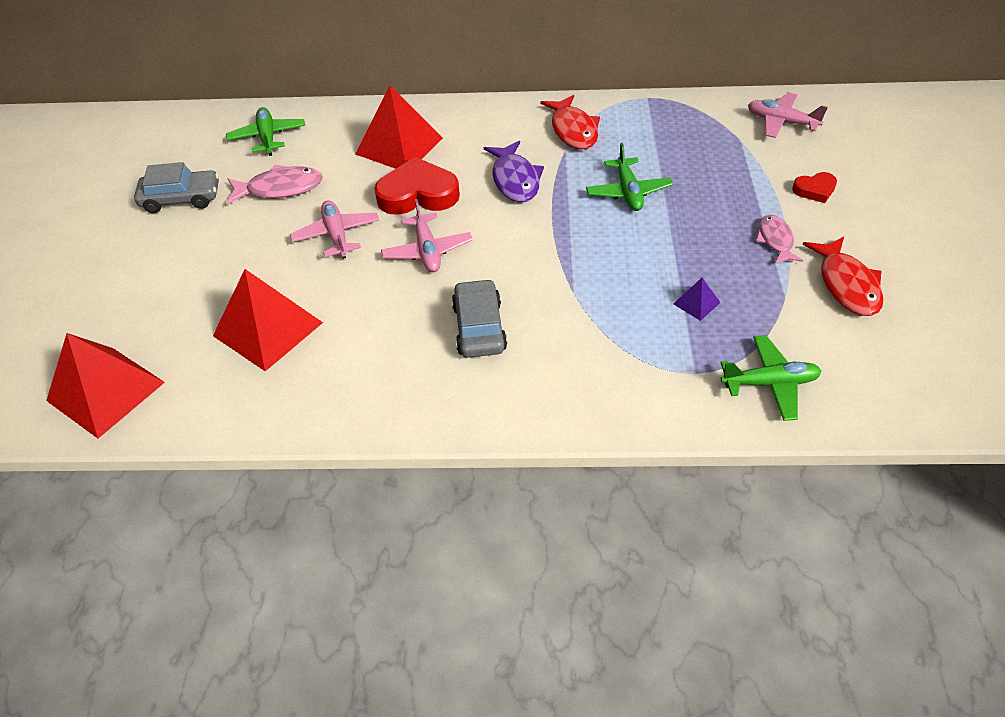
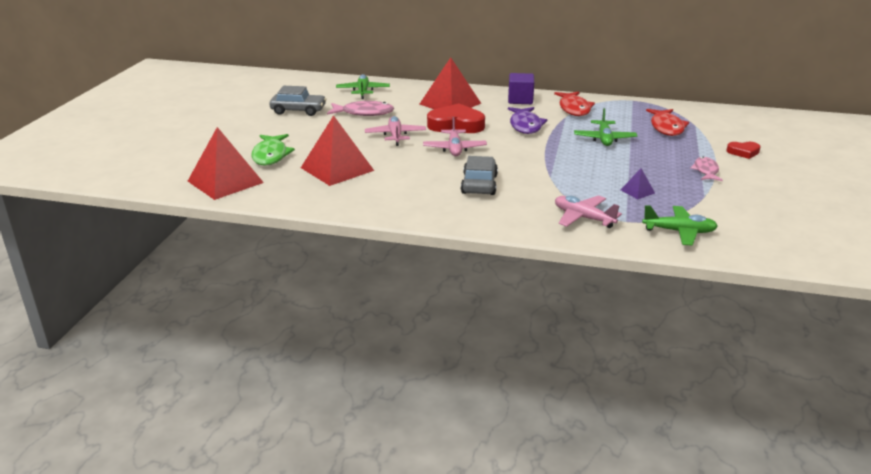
camera: 10 degrees right, 20 degrees down
(162, 314) = (271, 155): none -> green fish
(495, 122) = (520, 100): none -> purple cube
(781, 122) = (728, 120): pink plane -> pink plane (583, 218)
(846, 285) = (753, 196): red fish -> red fish (666, 127)

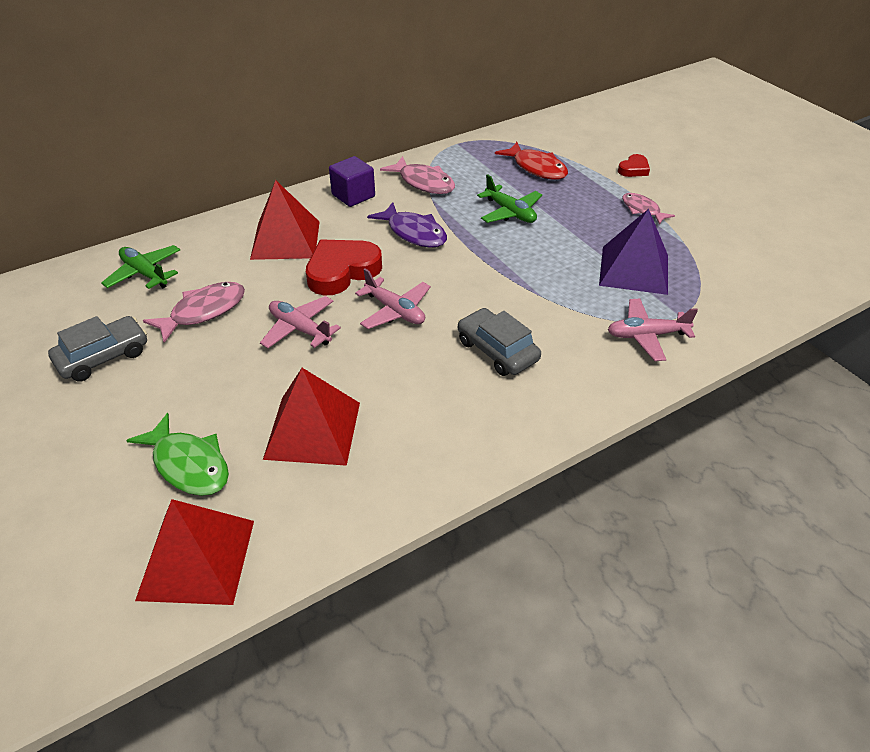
camera: 45 degrees left, 15 degrees up
(574, 109) = (424, 182): red fish -> pink fish
(637, 191) = (634, 270): purple pyramid -> purple pyramid, size x2.30
(679, 232) = (732, 302): green plane -> none

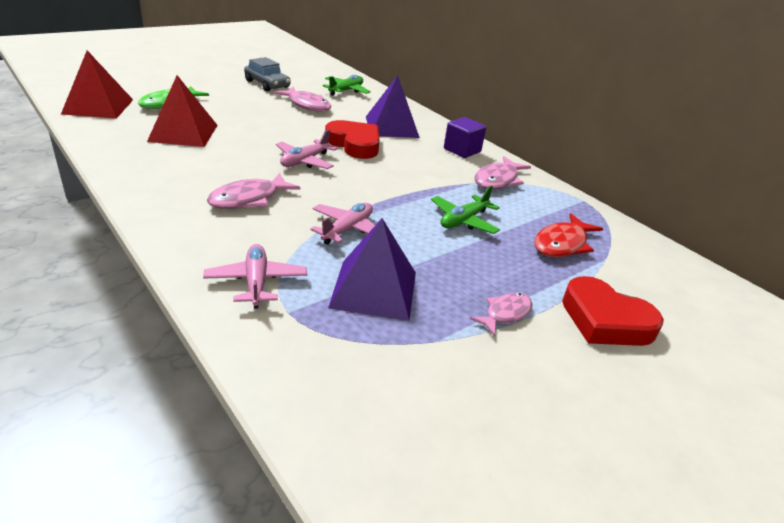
camera: 80 degrees right, 10 degrees down
(285, 240) = (391, 127): red pyramid -> purple pyramid
(300, 329) = (286, 130): pink plane -> pink plane (347, 229)
(414, 233) = (414, 172): purple fish -> none
(497, 350) = (249, 199): grey car -> pink fish
(634, 169) = (605, 320): red heart -> red heart, size x1.94

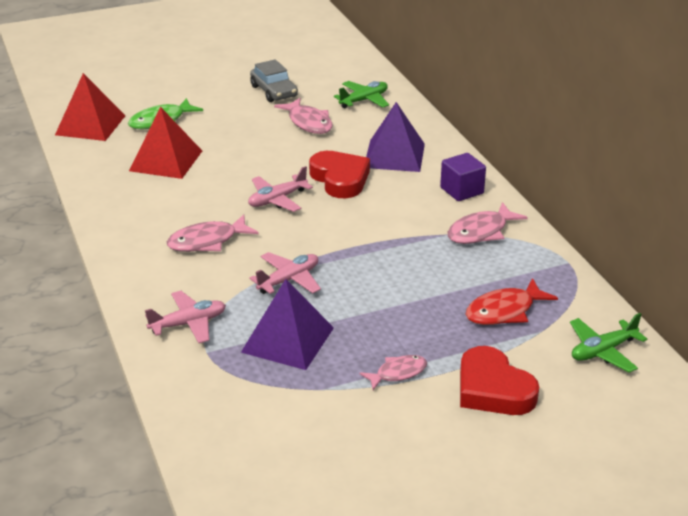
camera: 20 degrees right, 0 degrees up
(256, 282) = (188, 324): pink plane -> pink plane turned 60 degrees clockwise
(463, 221) = (412, 278): green plane -> green plane (603, 351)

